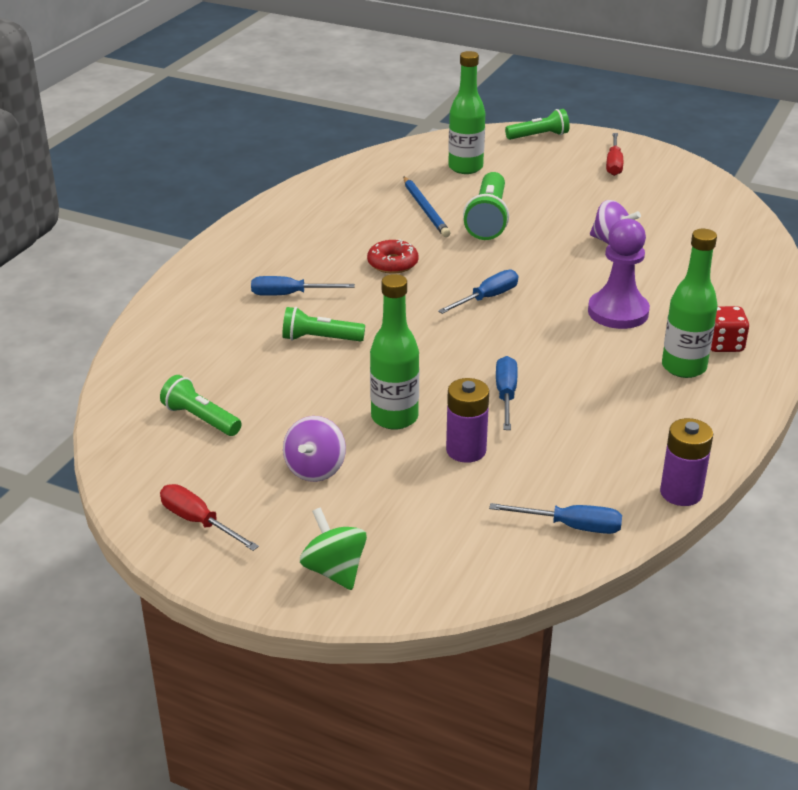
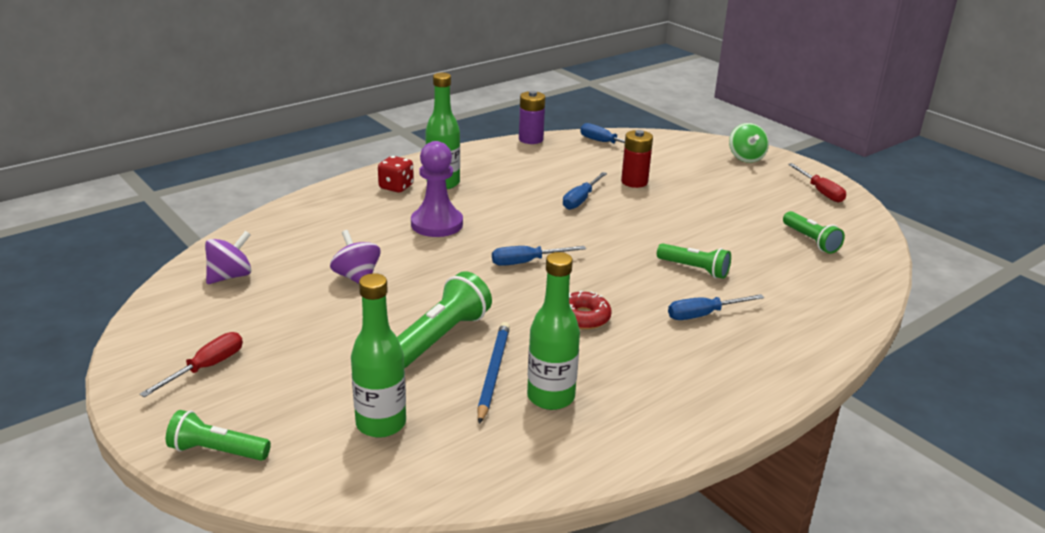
camera: 155 degrees left, 5 degrees down
(289, 295) = (703, 315): blue screwdriver -> blue screwdriver turned 135 degrees clockwise
(315, 469) = (737, 196): purple spinning top -> purple spinning top (230, 276)
(394, 418) = (668, 207): green bottle -> green bottle (551, 397)
(466, 450) = (634, 182): purple battery -> red battery

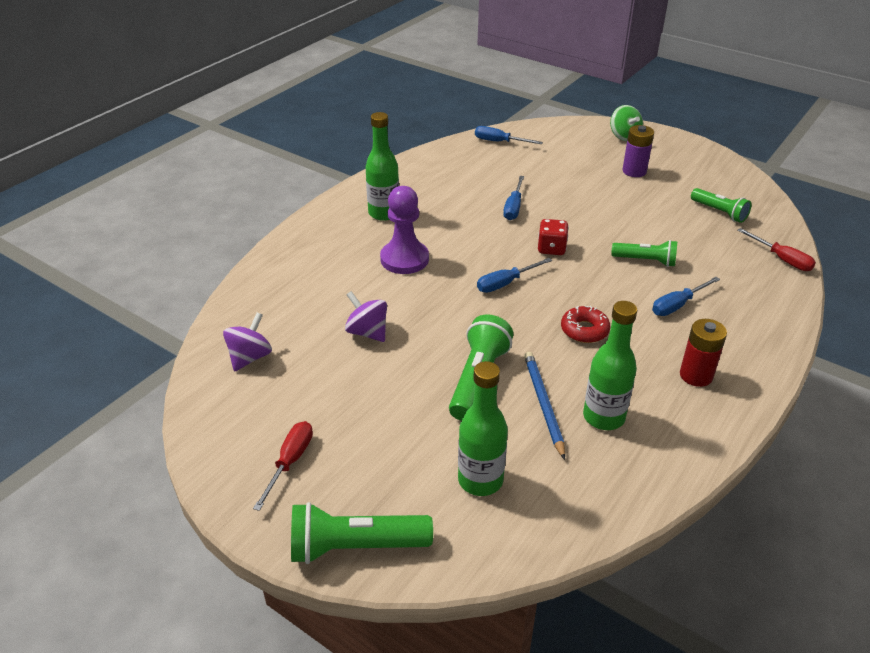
camera: 15 degrees left, 10 degrees up
(217, 451) = (355, 546): green flashlight -> green flashlight, size x1.52
(396, 187) = (344, 226): red dice -> red dice (551, 249)
(531, 139) = (433, 150): purple battery -> purple battery (634, 171)
(634, 182) = (547, 179): red battery -> red battery (696, 375)
(820, 192) = (701, 161): red screwdriver -> red screwdriver (781, 259)

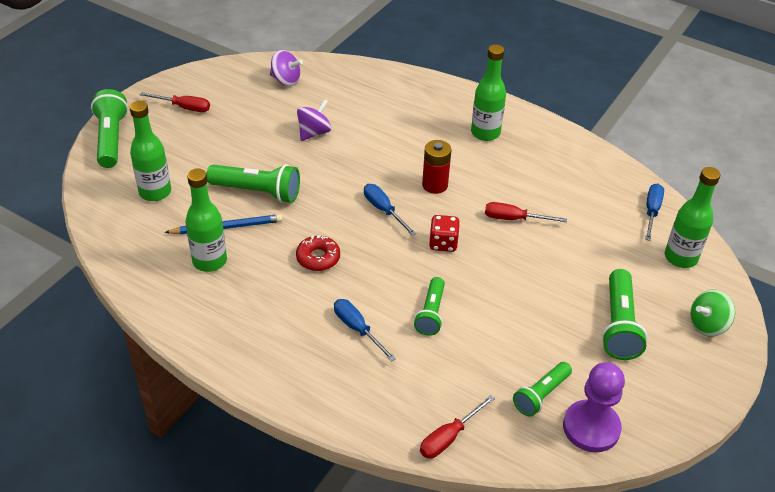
camera: 85 degrees right, 5 degrees up
(404, 259) = (414, 148): purple pawn -> purple pawn (591, 427)
(513, 207) = (514, 219): blue screwdriver -> red screwdriver
(553, 137) = (680, 258): none -> green bottle
(634, 171) = (618, 325): purple battery -> green flashlight
(696, 375) = (255, 327): red battery -> red battery (435, 185)

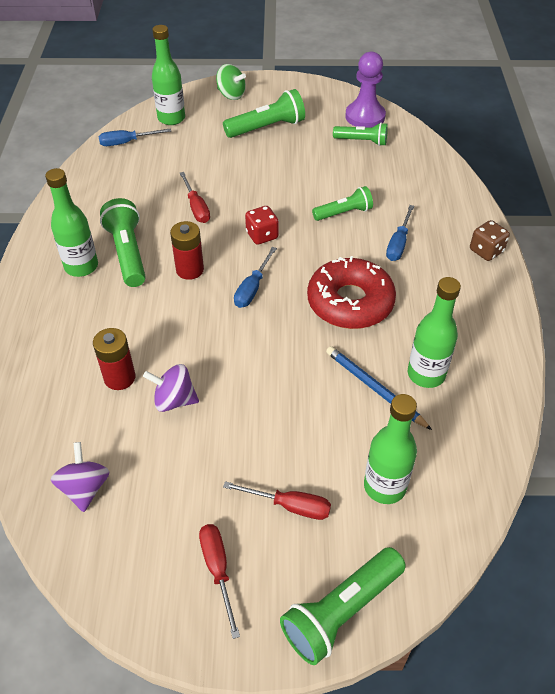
camera: 120 degrees left, 5 degrees up
(257, 192) = (307, 394): green flashlight -> green flashlight (128, 253)
(292, 389) = (486, 251): none -> brown dice
(318, 258) = (350, 302): red donut -> red donut, size x1.91
(356, 117) = (119, 378): none -> red battery
(449, 437) = (436, 166): red screwdriver -> red screwdriver (290, 506)

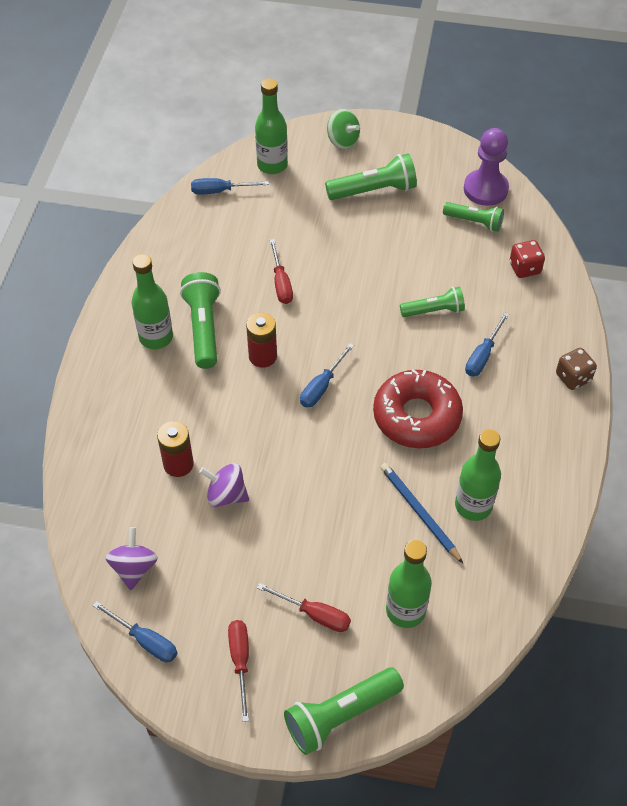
camera: 10 degrees right, 5 degrees up
(107, 565) = (145, 640): none -> blue screwdriver
(262, 235) = (343, 326): red dice -> red dice (524, 268)

